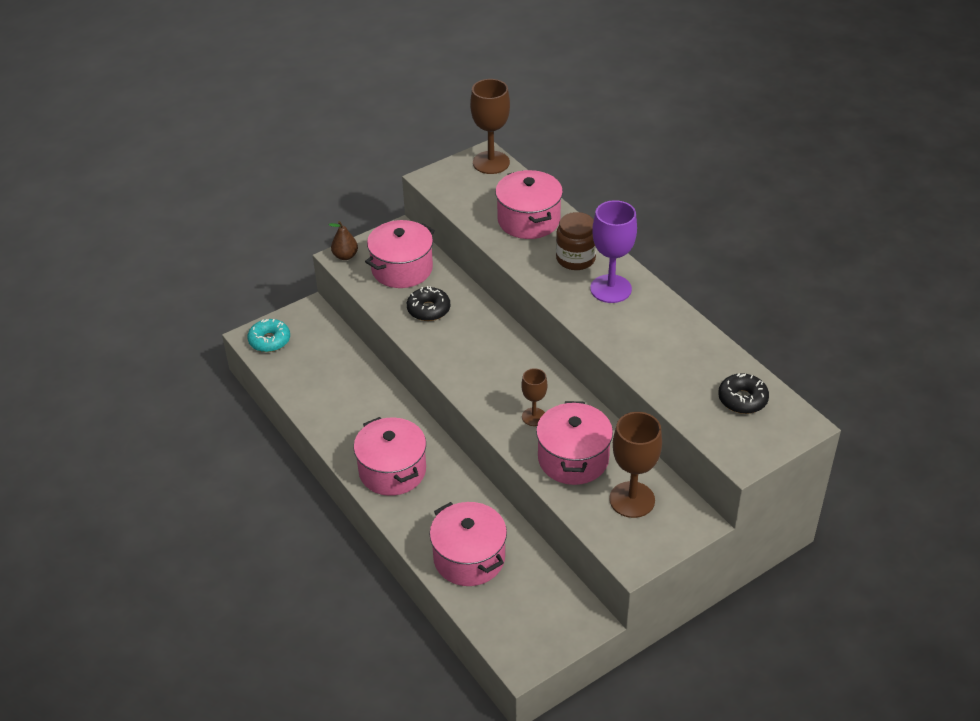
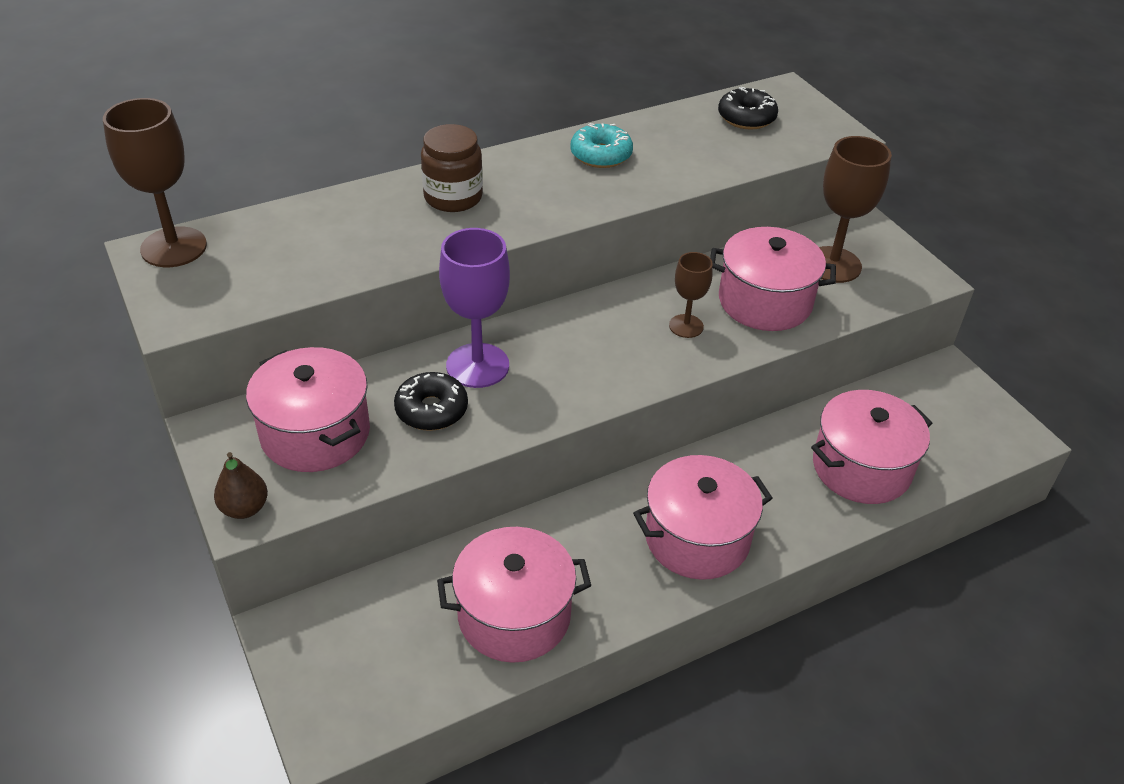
camera: 85 degrees left, 0 degrees up
(269, 340) = (346, 701): turquoise donut -> turquoise donut (601, 155)
(528, 220) = (345, 227): pink pot -> pink pot (514, 615)
(610, 289) = (527, 177): purple goblet -> purple goblet (477, 365)

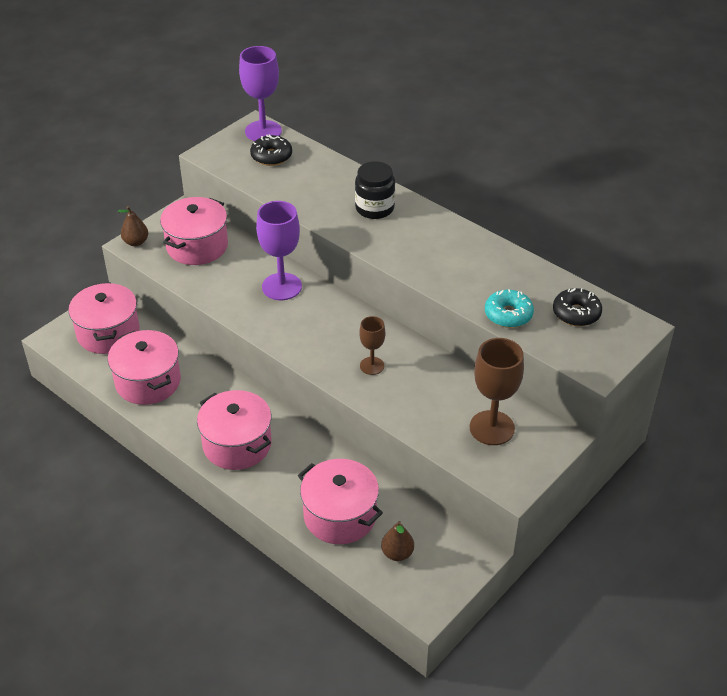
camera: 70 degrees right, 0 degrees up
(174, 247) = (263, 131): brown goblet -> purple goblet
(431, 410) = (236, 280): black donut -> black donut (271, 156)
(453, 197) = (374, 208): brown jar -> black jar
(601, 155) = (468, 255): turquoise donut -> turquoise donut (508, 315)
(765, 302) = (423, 399): pink pot -> pink pot (108, 333)
(934, 434) = (397, 553): none -> brown pear

